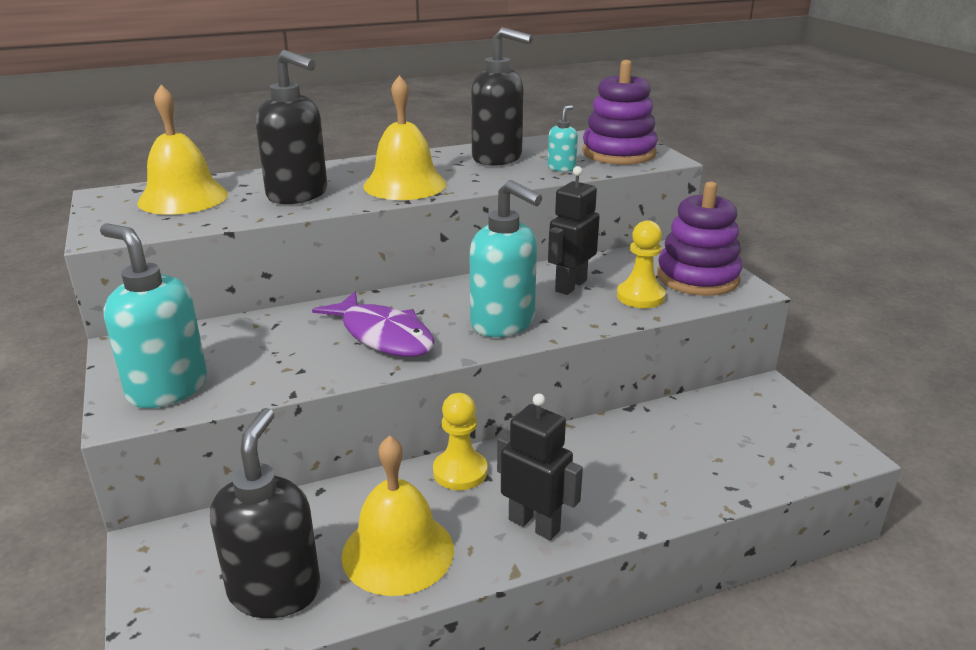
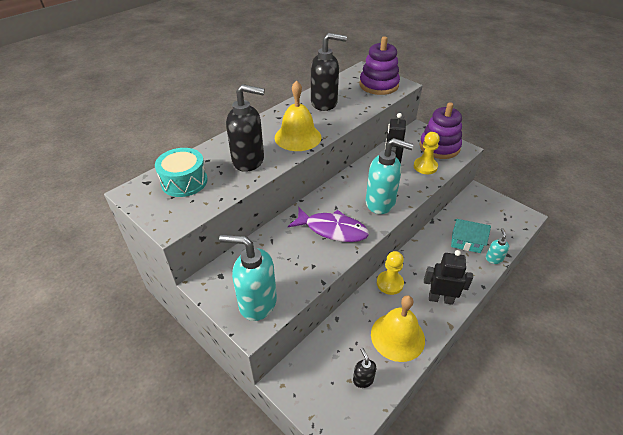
camera: 25 degrees left, 15 degrees up
(183, 198) = (184, 181): yellow bell -> turquoise drum
(275, 590) = (363, 379): black soap dispenser -> black soap dispenser, size x0.48
(561, 168) = (362, 103): turquoise soap dispenser -> turquoise soap dispenser (493, 259)
(669, 456) = (466, 242): none -> turquoise house

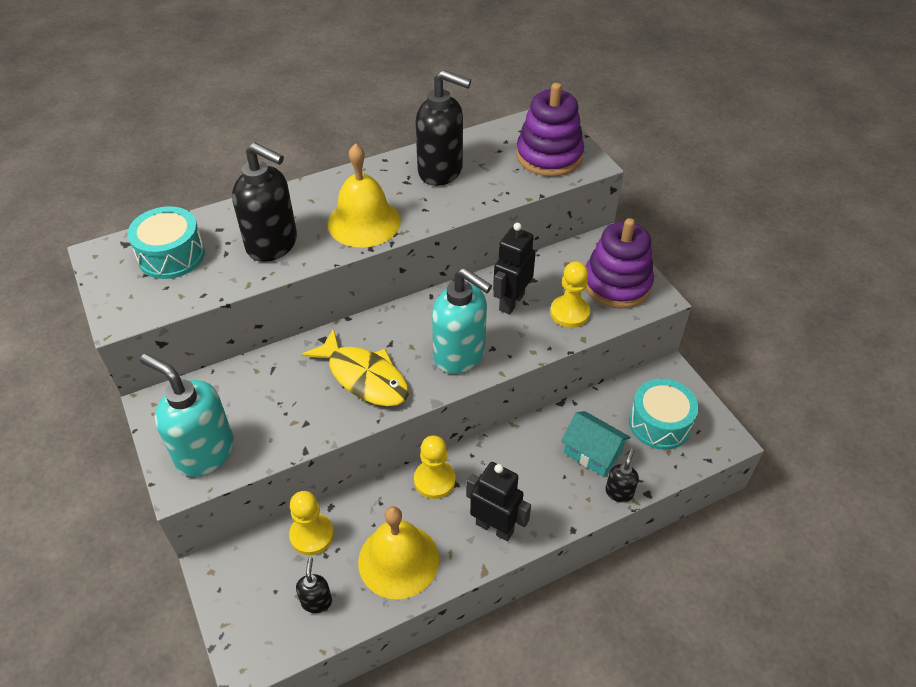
camera: 20 degrees right, 5 degrees up
(332, 230) = (364, 377): purple fish -> yellow fish
(335, 339) = (312, 535): none -> yellow pawn
(489, 217) = (659, 423): none -> turquoise drum
(493, 259) = (619, 492): turquoise soap dispenser -> black soap dispenser

